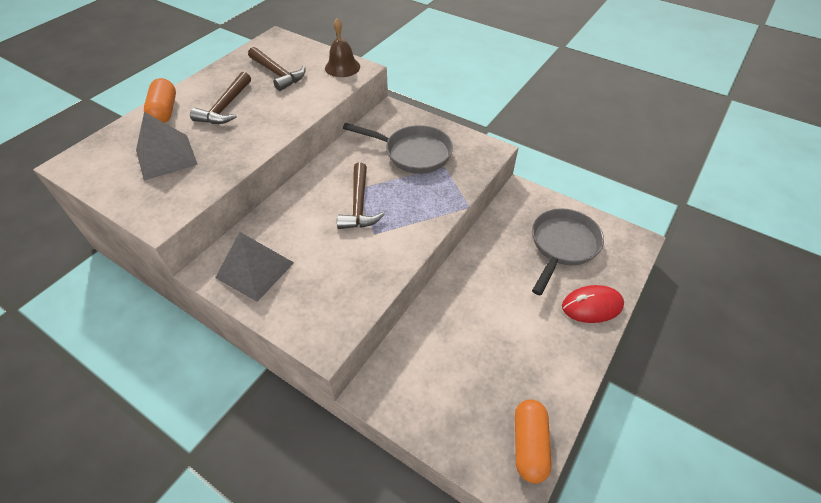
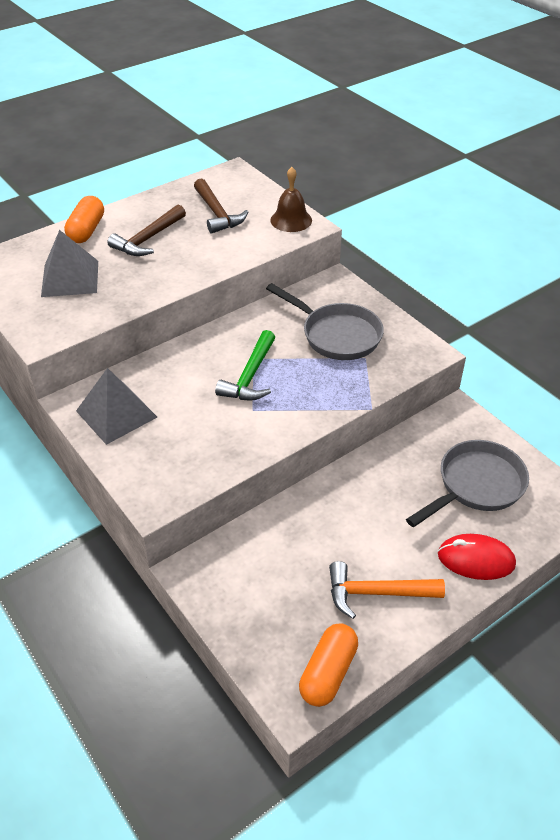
camera: 20 degrees right, 5 degrees down
(359, 205) = (250, 376): brown hammer -> green hammer
(533, 359) = (376, 593): none -> orange hammer

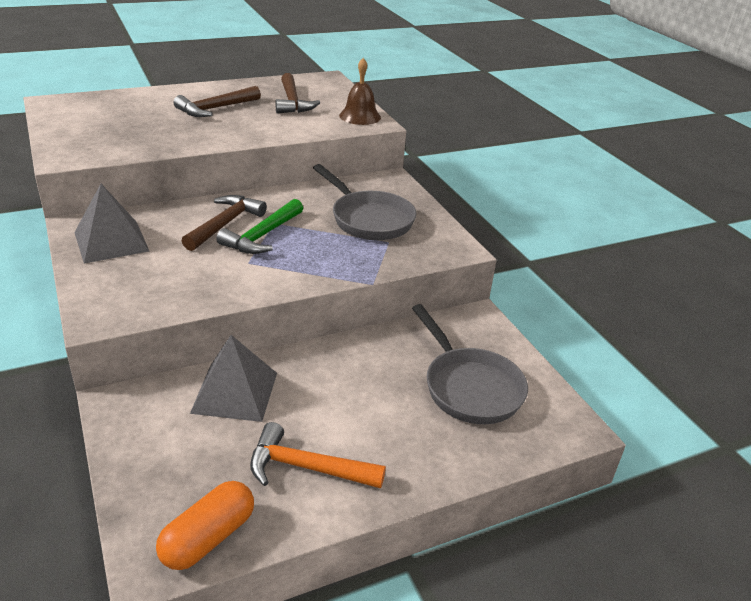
camera: 10 degrees right, 10 degrees down
(70, 278) = (123, 123): grey pyramid -> grey pyramid (234, 392)
(86, 230) = (164, 95): orange capsule -> none
(209, 370) = (225, 224): none -> brown hammer
(476, 485) = (469, 387): grey pan -> grey pan turned 90 degrees clockwise
(476, 559) = (437, 458): red mouse -> none

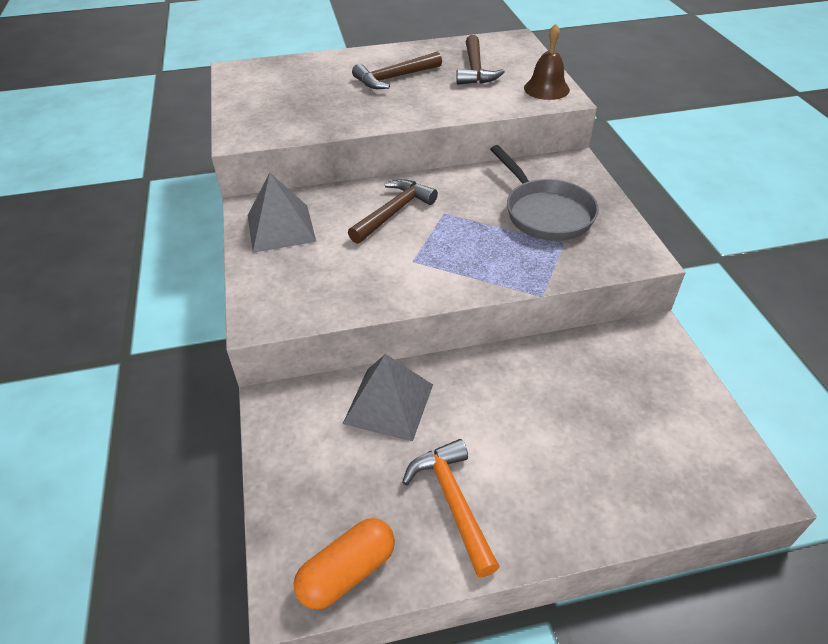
camera: 15 degrees right, 10 degrees up
(262, 236) = (430, 228): green hammer -> none
(307, 467) = (453, 501): orange hammer -> orange hammer turned 45 degrees clockwise
(469, 387) = (638, 422): grey pan -> none

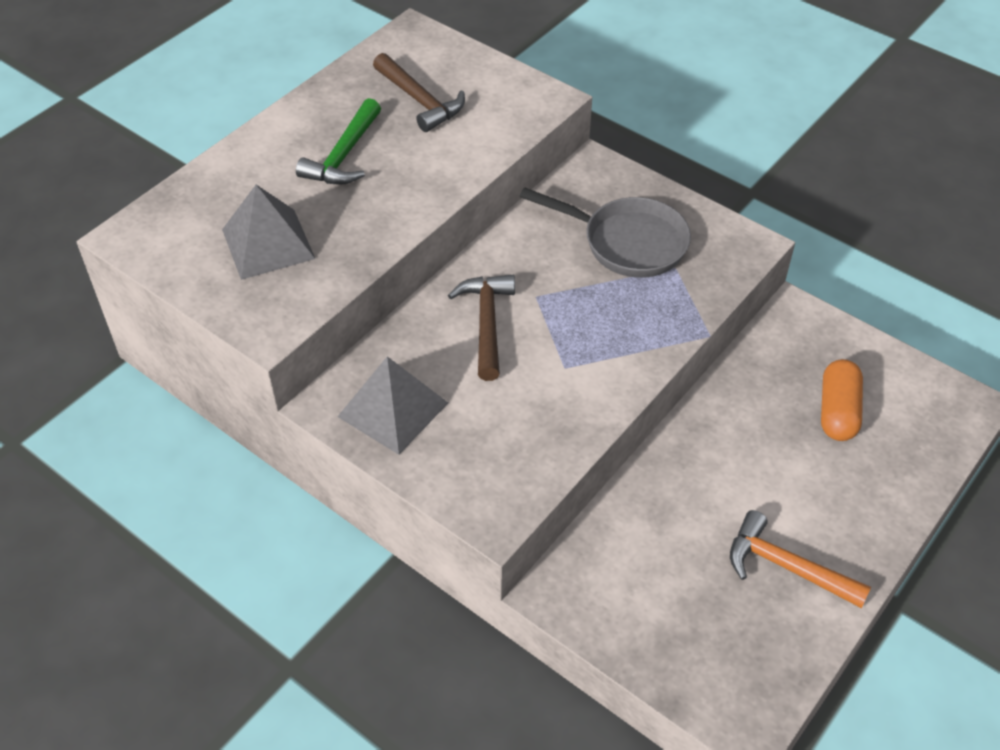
camera: 40 degrees left, 5 degrees up
(347, 571) = (768, 677): orange capsule -> orange capsule (837, 411)
(388, 403) = (651, 522): grey pyramid -> grey pyramid (268, 244)
(394, 78) = (344, 155): brown hammer -> green hammer
(546, 89) = (522, 94): brown bell -> none

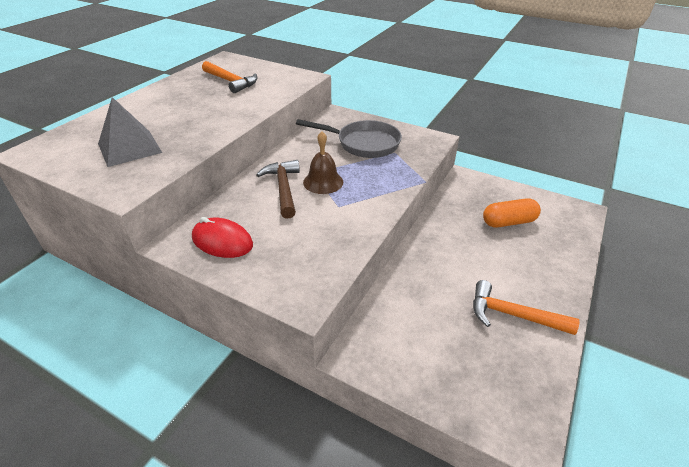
camera: 10 degrees left, 10 degrees down
(344, 155) = (184, 106): green hammer -> none
(393, 409) = (222, 241): grey pyramid -> red mouse
(420, 101) = (230, 82): brown hammer -> orange hammer
(549, 317) = (323, 182): none -> brown bell
(837, 411) = (508, 222): orange capsule -> orange capsule turned 75 degrees clockwise

